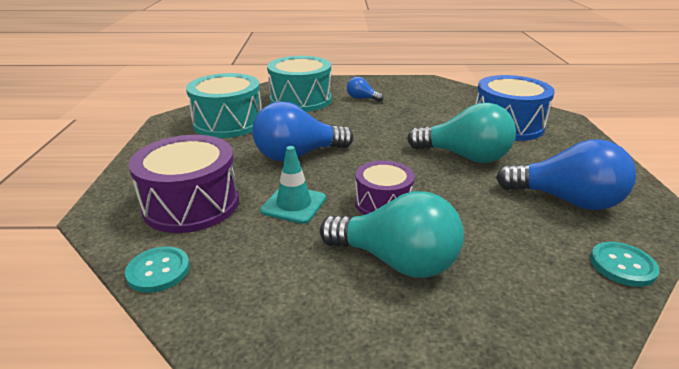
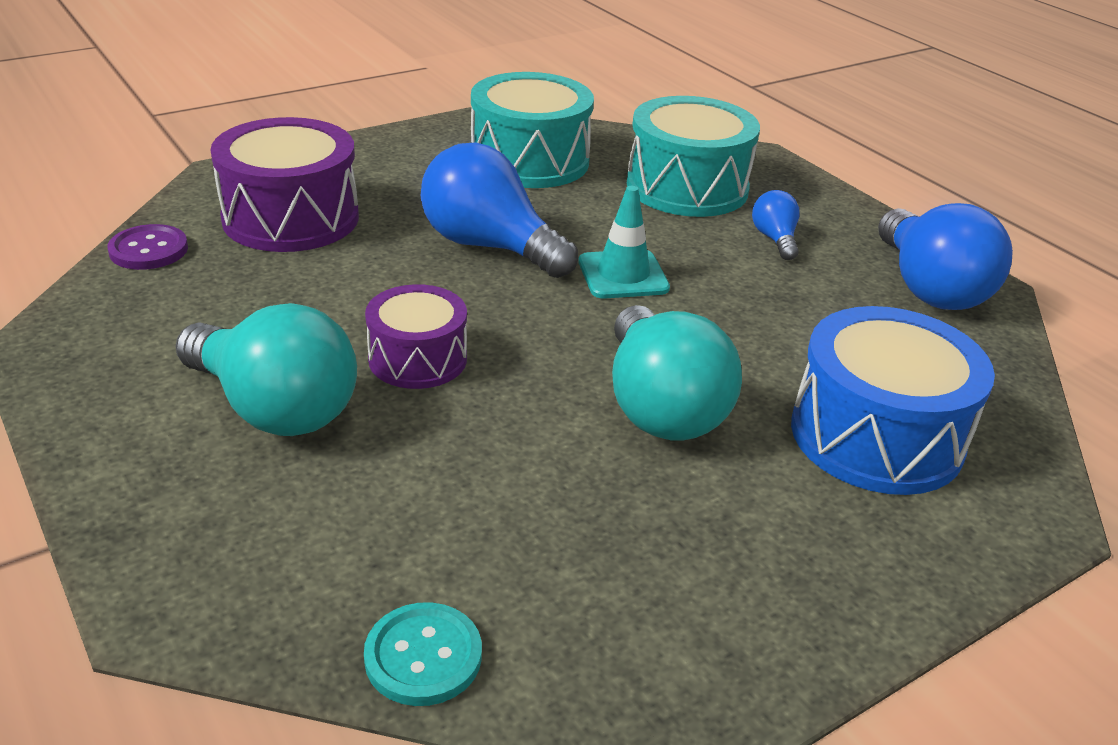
camera: 55 degrees right, 5 degrees up
(158, 271) = (149, 250): turquoise button -> purple button
(294, 204) = (350, 287): turquoise traffic cone -> turquoise traffic cone (623, 275)
(396, 261) = (274, 408): turquoise light bulb -> turquoise light bulb turned 45 degrees counterclockwise
(566, 200) = (606, 562): blue light bulb -> blue light bulb (929, 288)

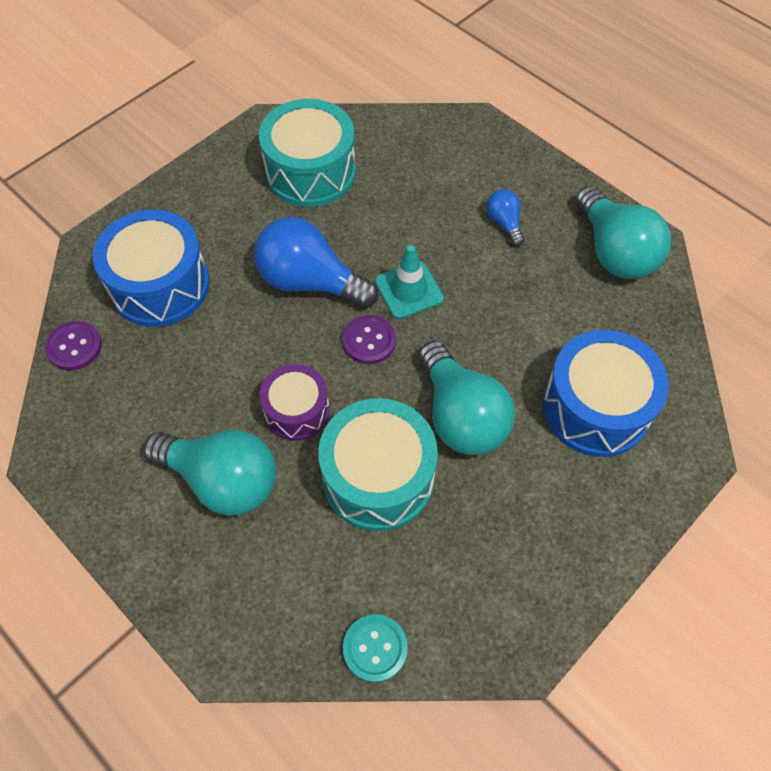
camera: 10 degrees left, 25 degrees up
(291, 218) = (160, 285): purple drum -> blue drum
(549, 311) = (369, 340): none -> purple button
(687, 187) = (432, 176): turquoise drum -> turquoise drum (378, 477)
(929, 288) = (614, 251): blue light bulb -> turquoise light bulb

